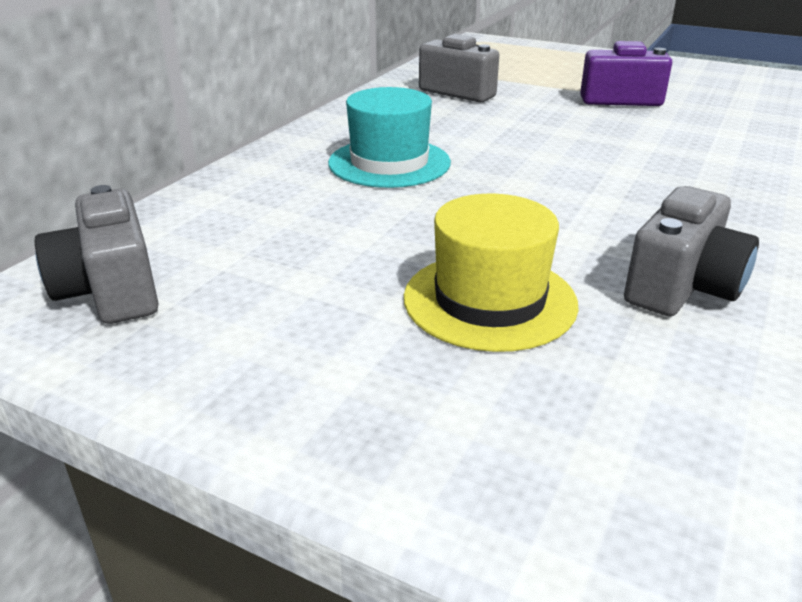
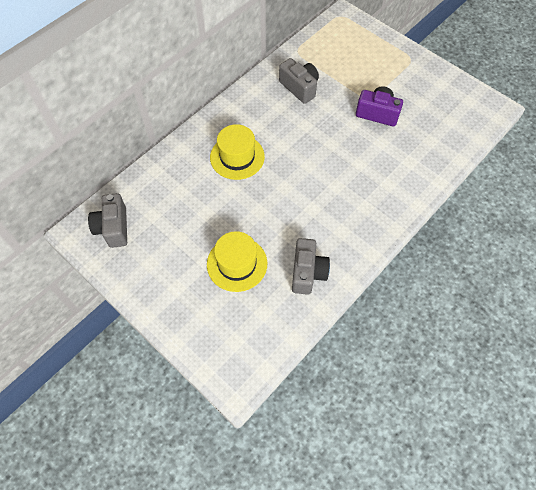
camera: 15 degrees right, 30 degrees up
(389, 163) = (237, 157): turquoise hat -> yellow hat
(682, 287) = (307, 272): grey camera -> grey camera turned 45 degrees counterclockwise

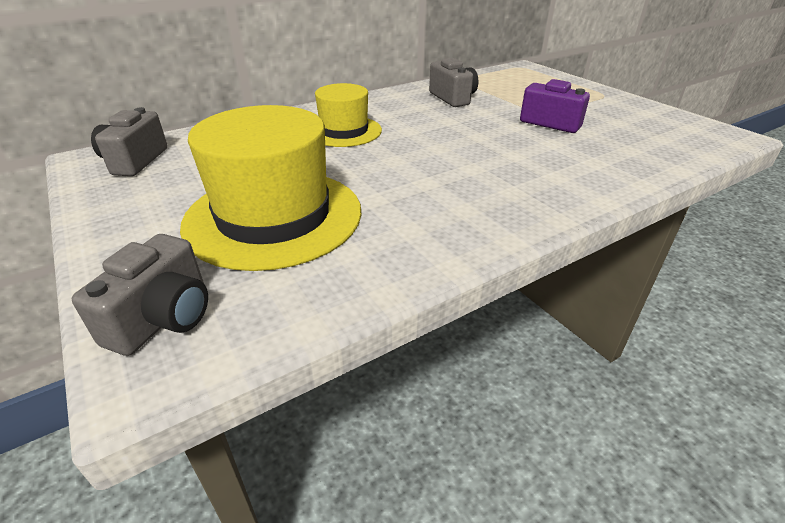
camera: 15 degrees right, 25 degrees down
(237, 264) = (274, 216): yellow hat -> yellow hat, size x1.70
(307, 272) = (384, 244): grey camera -> grey camera (163, 318)

